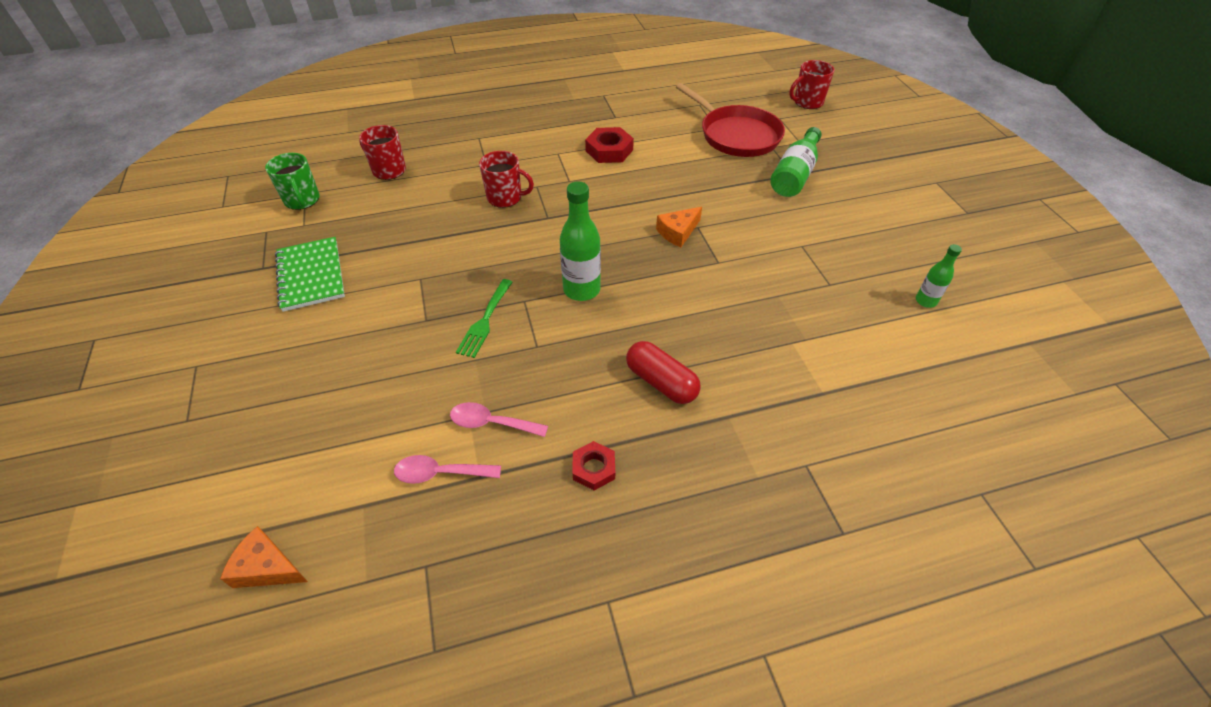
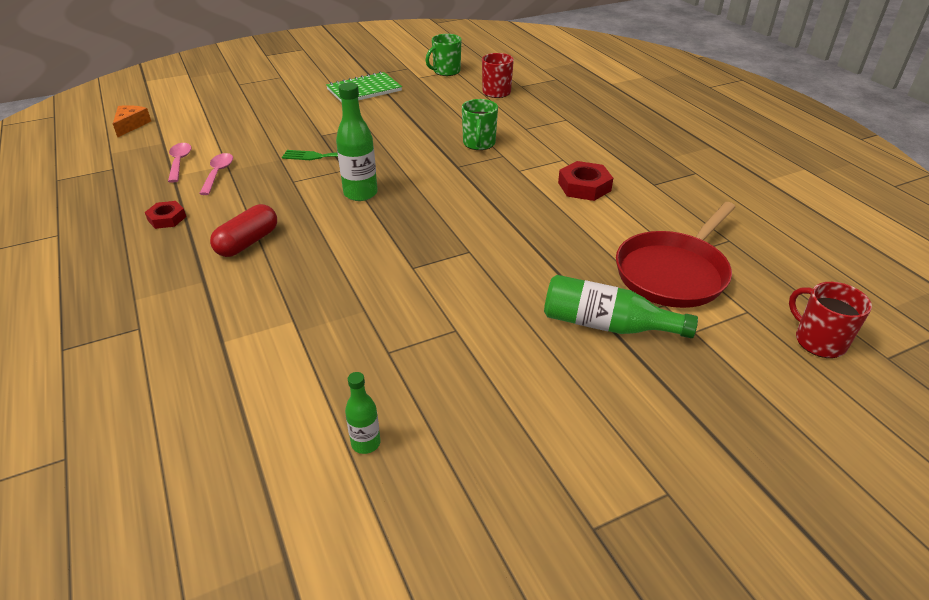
camera: 80 degrees right, 10 degrees down
(505, 198) = (479, 144): red mug -> green mug
(678, 232) = (456, 239): orange cheese -> none

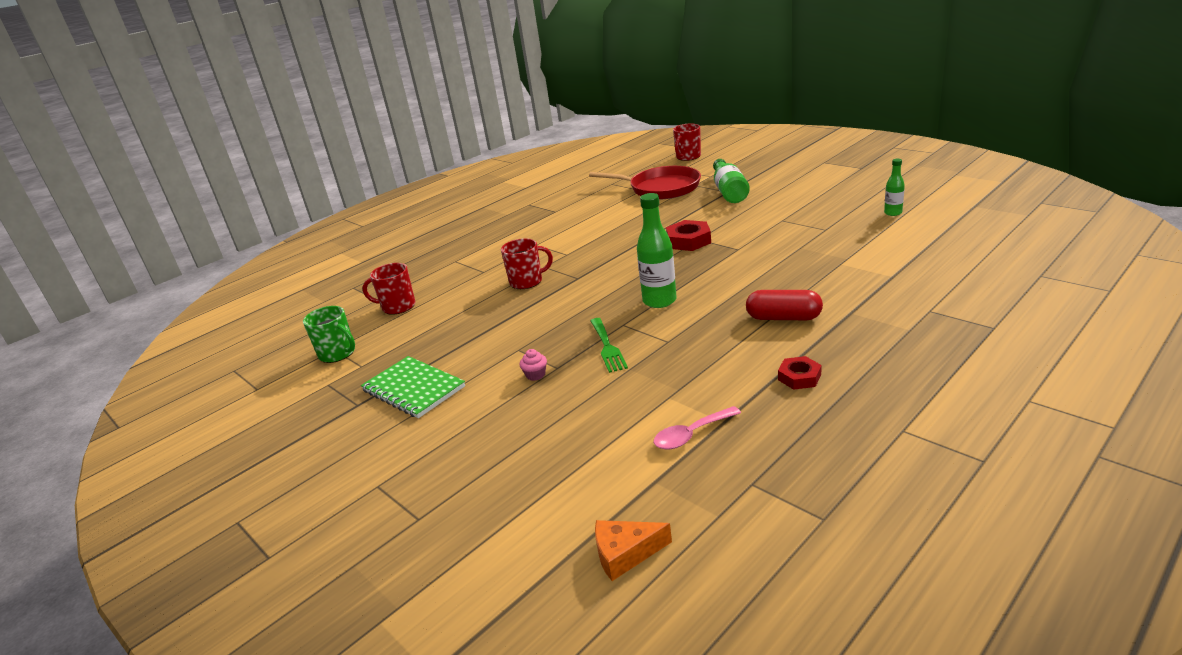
camera: 105 degrees left, 10 degrees down
(218, 173) = (692, 392): pink spoon -> none
(323, 127) = (535, 375): none -> pink cupcake
(479, 144) = (527, 281): green mug -> red mug
(584, 186) = (576, 228): red nut -> red nut (688, 241)

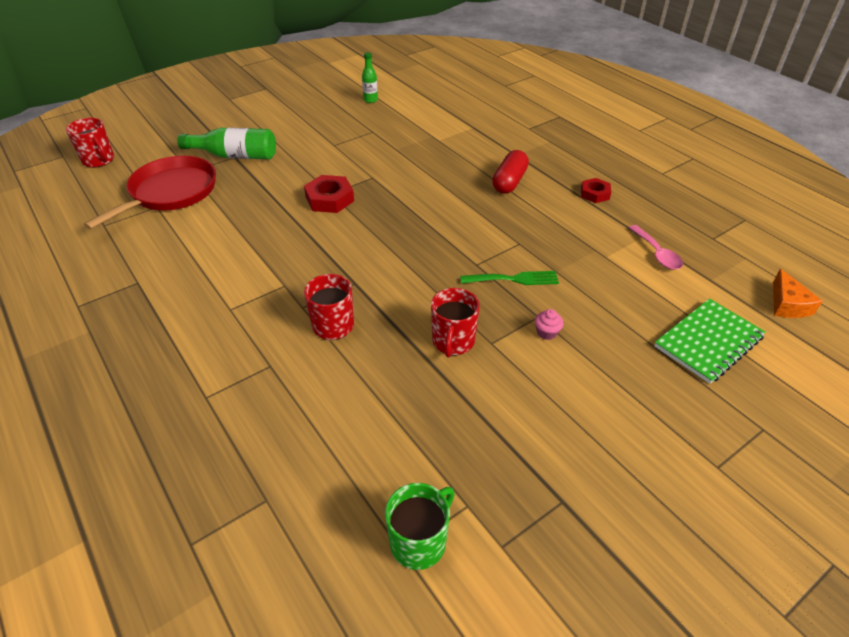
camera: 85 degrees left, 15 degrees up
(398, 307) = (312, 468): red mug -> red mug (453, 341)
(413, 389) = (543, 440): green notebook -> green notebook (708, 342)
(659, 301) = (444, 236): green bottle -> none

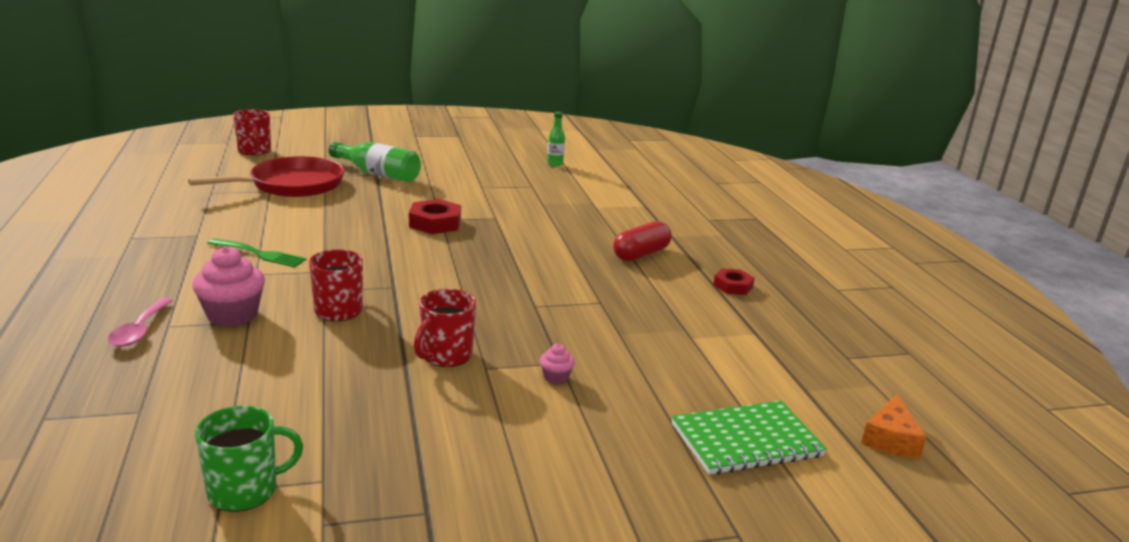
camera: 20 degrees right, 20 degrees down
(250, 364) = (232, 315): none -> pink cupcake
(514, 279) = (564, 327): green fork -> green fork (260, 254)
(657, 253) = (759, 351): pink spoon -> pink spoon (140, 330)

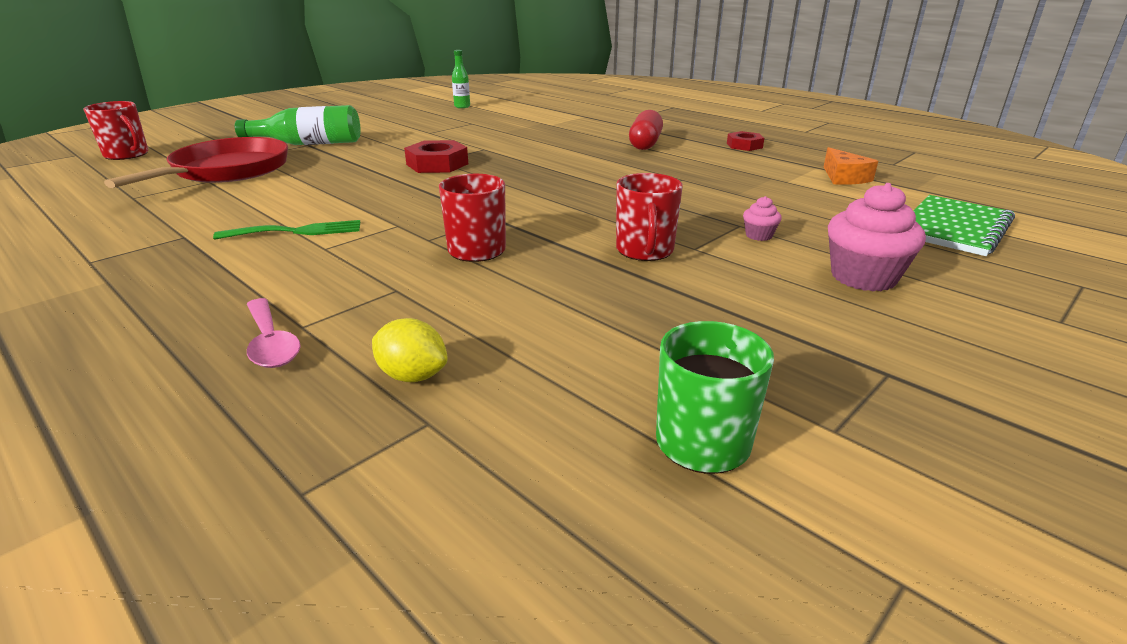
camera: 30 degrees left, 5 degrees up
(172, 381) = (412, 376): none -> yellow lemon
(232, 315) = (366, 290): pink cupcake -> pink cupcake (863, 277)
(890, 439) = (1013, 198): orange cheese -> orange cheese (843, 177)

